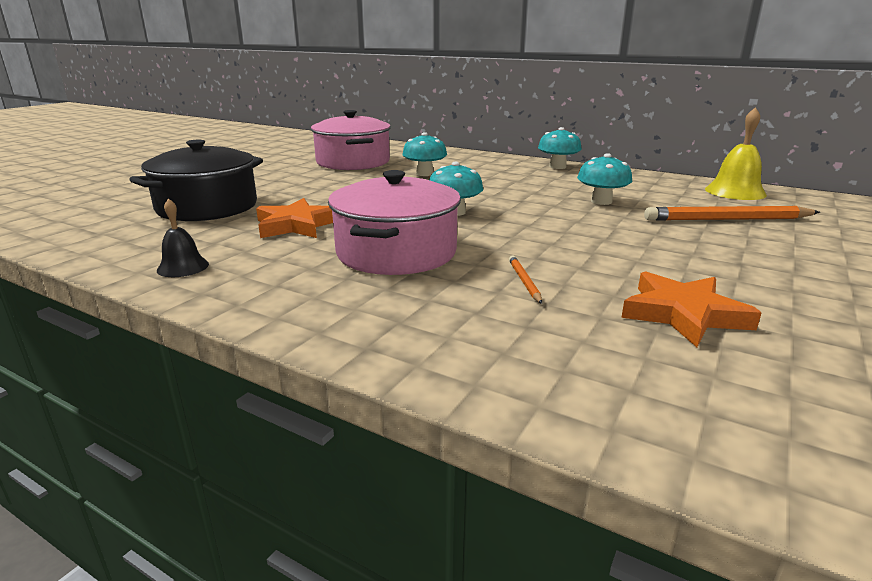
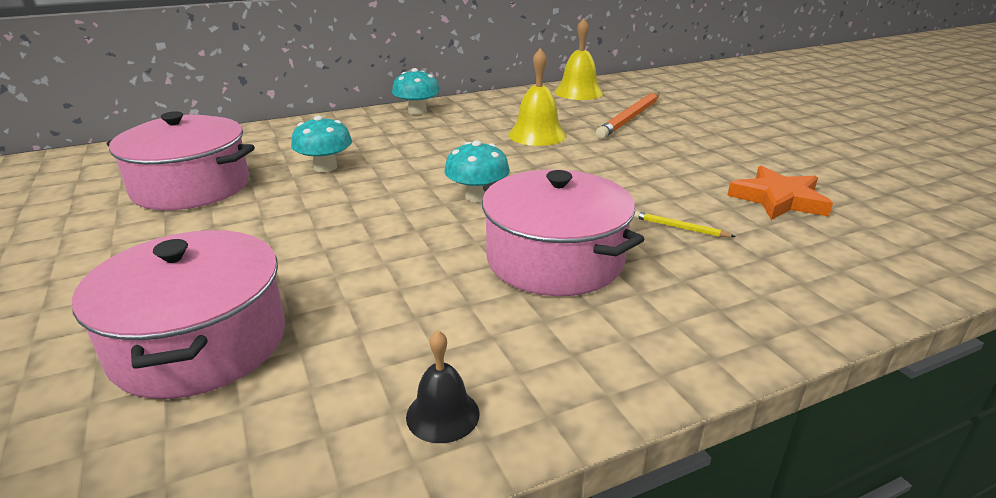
camera: 55 degrees left, 5 degrees up
(207, 207) = (199, 343): black pot -> pink pot
(296, 225) = (391, 292): orange star -> none
(524, 281) = (679, 228): orange pencil -> yellow pencil
(601, 201) = (537, 135): turquoise mushroom -> yellow bell

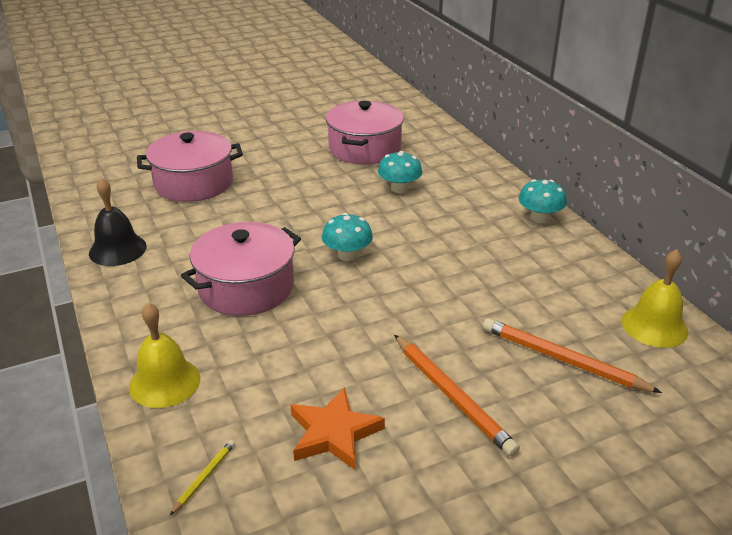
camera: 90 degrees right, 5 degrees up
(442, 414) = (117, 249): black bell -> black bell, size x1.65
(537, 135) = (490, 288): yellow bell -> yellow bell (165, 382)
(679, 228) = (283, 354): yellow pencil -> yellow pencil (204, 477)
(696, 154) = (452, 396): none -> orange pencil

